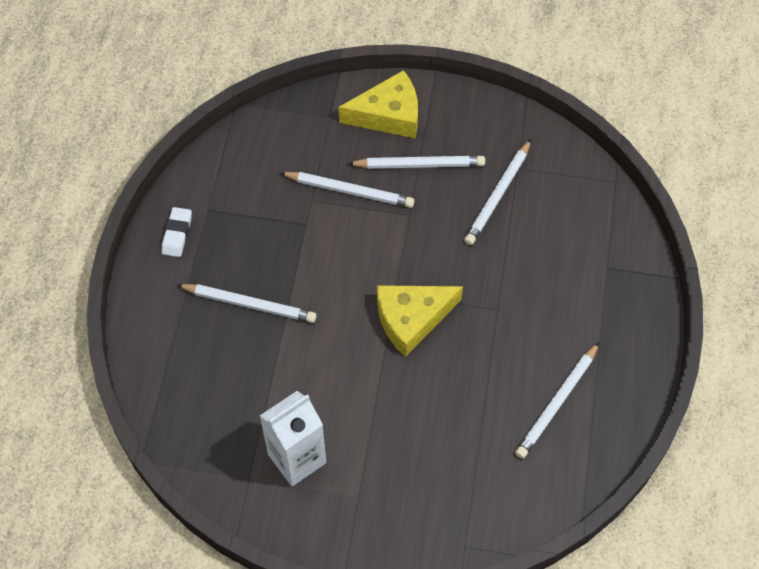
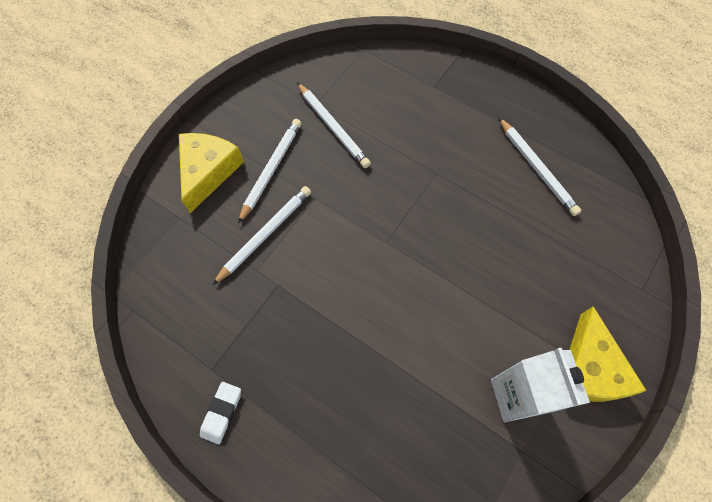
camera: 65 degrees left, 5 degrees up
(177, 234) = (222, 413): white eraser -> white eraser turned 75 degrees clockwise
(249, 304) = (337, 372): white pencil -> none
(411, 319) = (417, 239): yellow cheese -> yellow cheese (589, 369)

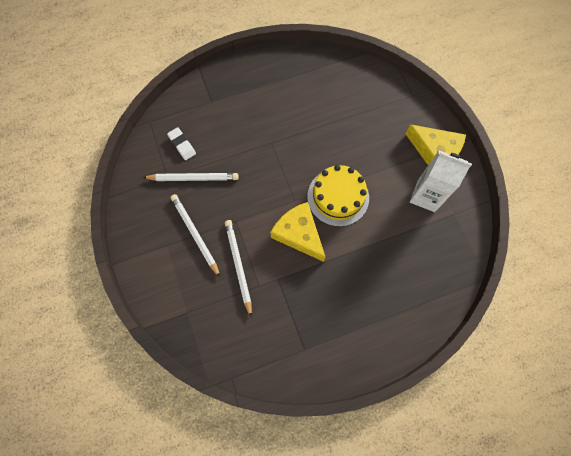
camera: 55 degrees left, 5 degrees up
(208, 171) = (165, 274): yellow cheese -> yellow cheese (299, 234)
(222, 413) = (334, 358): white eraser -> white eraser (182, 145)
(428, 287) = (338, 197): none -> yellow cake
(537, 168) = (309, 89): white pencil -> none

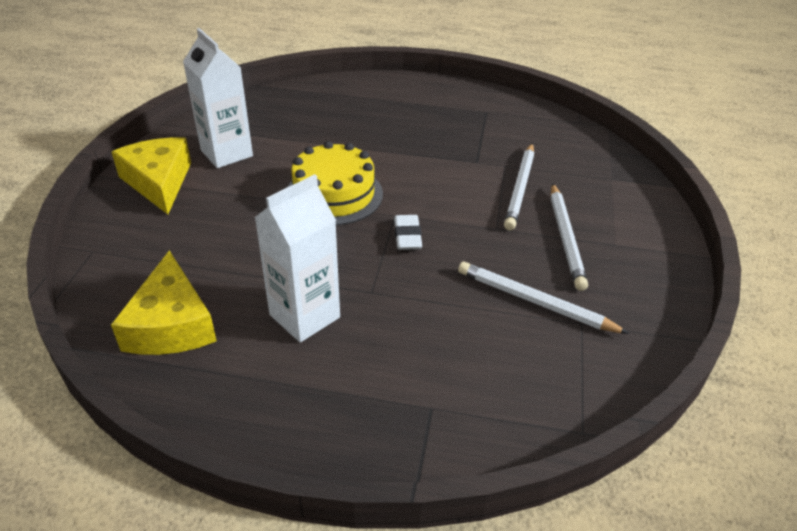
camera: 150 degrees left, 30 degrees down
(182, 145) = (531, 357): white eraser -> white eraser (407, 236)
(290, 114) = (304, 316): none -> white carton
(299, 234) = (418, 184): yellow cheese -> yellow cheese (171, 324)

